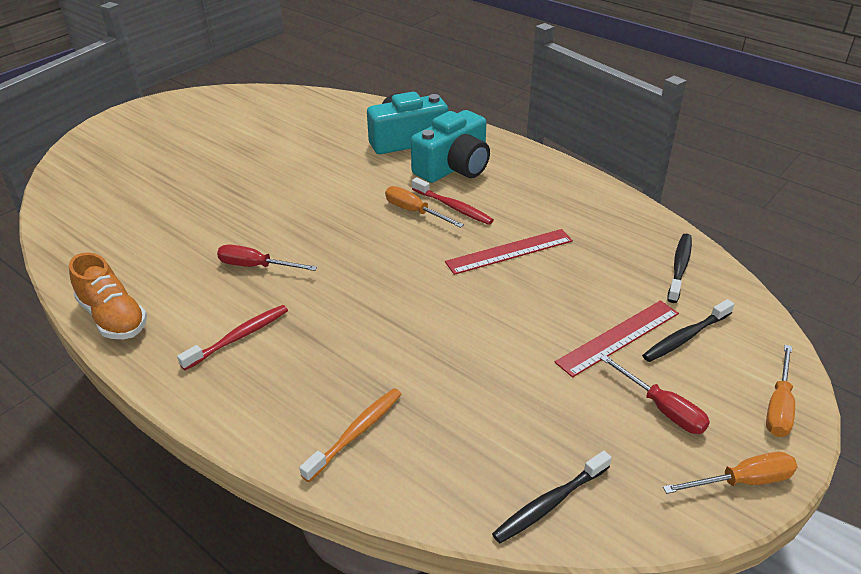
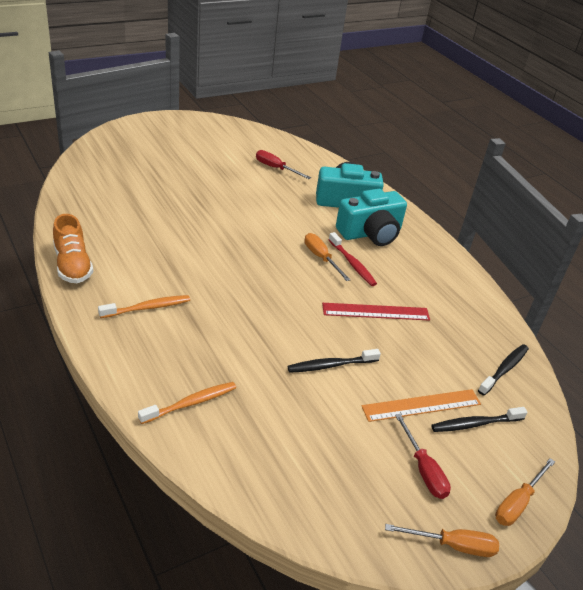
camera: 15 degrees right, 0 degrees up
(239, 337) = (147, 308): red toothbrush -> orange toothbrush
(256, 266) = (185, 261): red screwdriver -> red screwdriver (276, 168)
(550, 503) = (298, 503): black toothbrush -> black toothbrush (331, 365)
(618, 337) = (421, 405): red ruler -> orange ruler

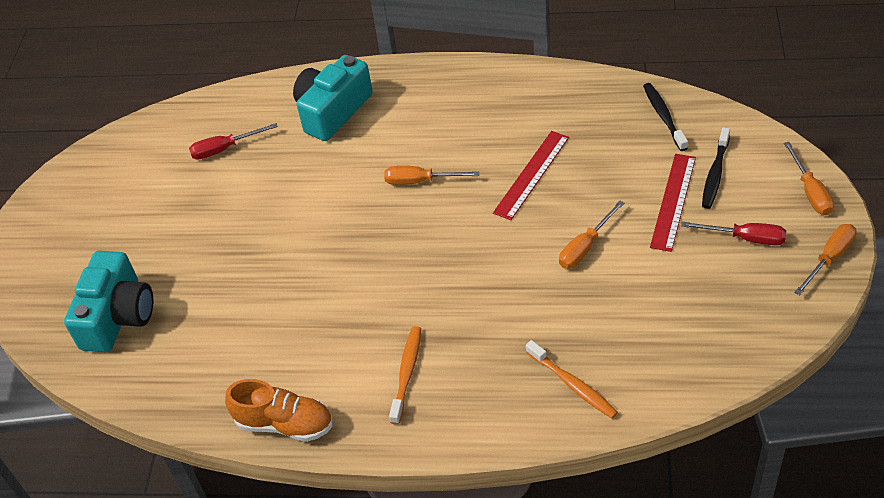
camera: 45 degrees left, 10 degrees up
(191, 403) = (573, 385): orange toothbrush -> orange toothbrush turned 135 degrees clockwise
(331, 365) = (585, 247): black toothbrush -> orange screwdriver
(352, 264) = (447, 158): red toothbrush -> none
(370, 233) = (406, 118): turquoise camera -> turquoise camera (118, 316)
(421, 405) = (673, 201): orange ruler -> red ruler

